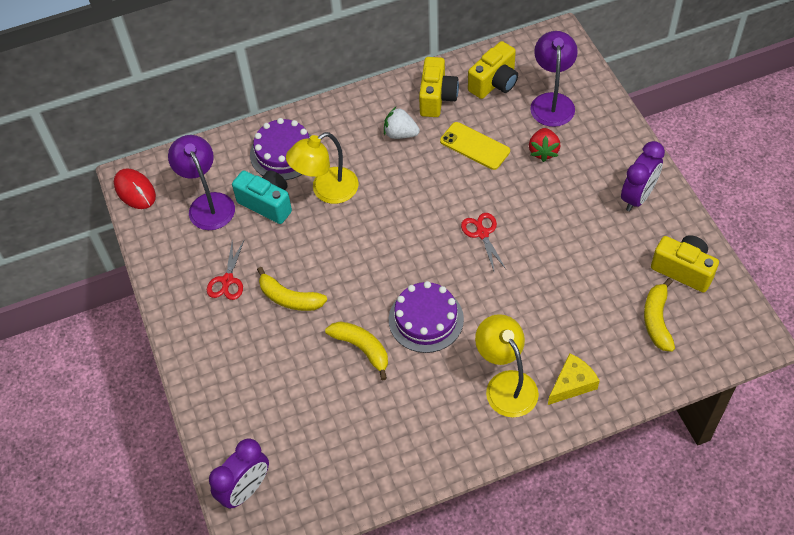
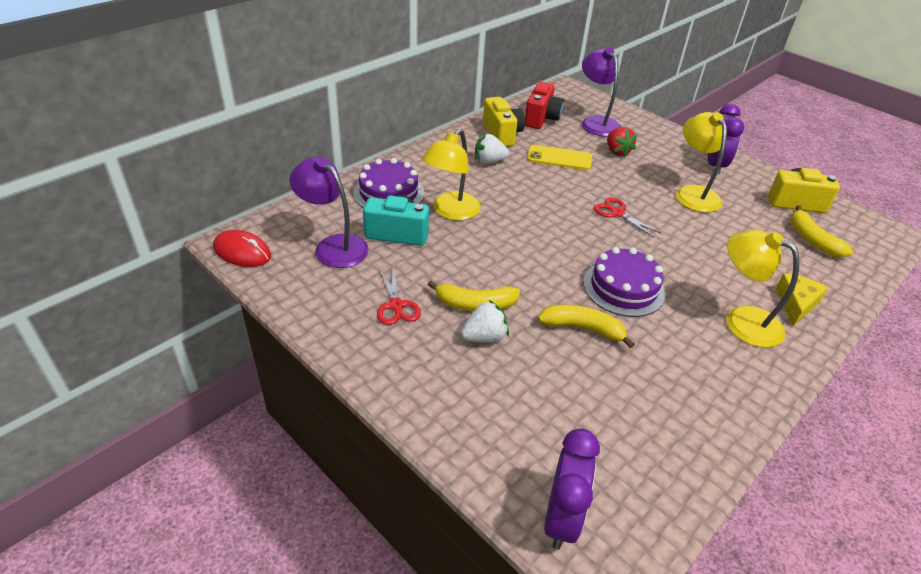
camera: 30 degrees left, 15 degrees down
(278, 331) = (484, 337): none -> white strawberry
(494, 83) = (541, 119): yellow camera -> red camera
(581, 229) = (693, 193): none -> yellow lamp

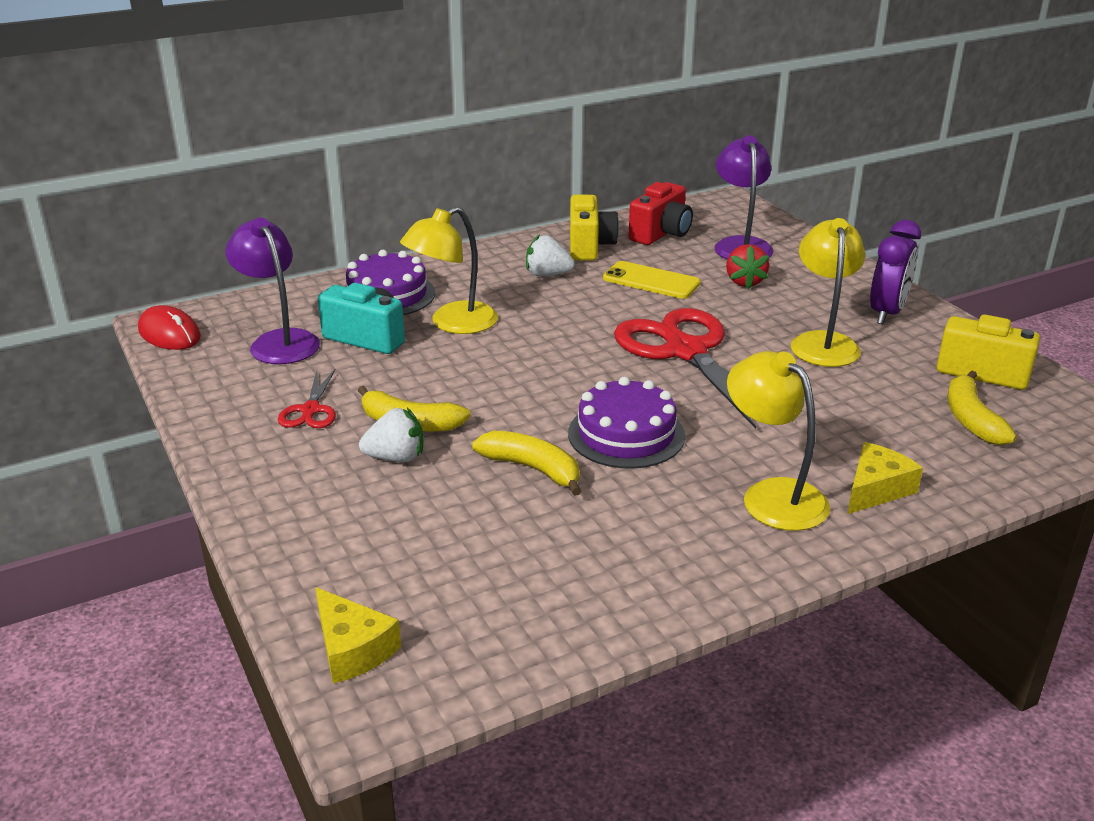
camera: 20 degrees right, 10 degrees down
(562, 518) = (352, 649): purple clock -> yellow cheese
(617, 213) = (685, 351): red scissors -> red scissors, size x2.20

